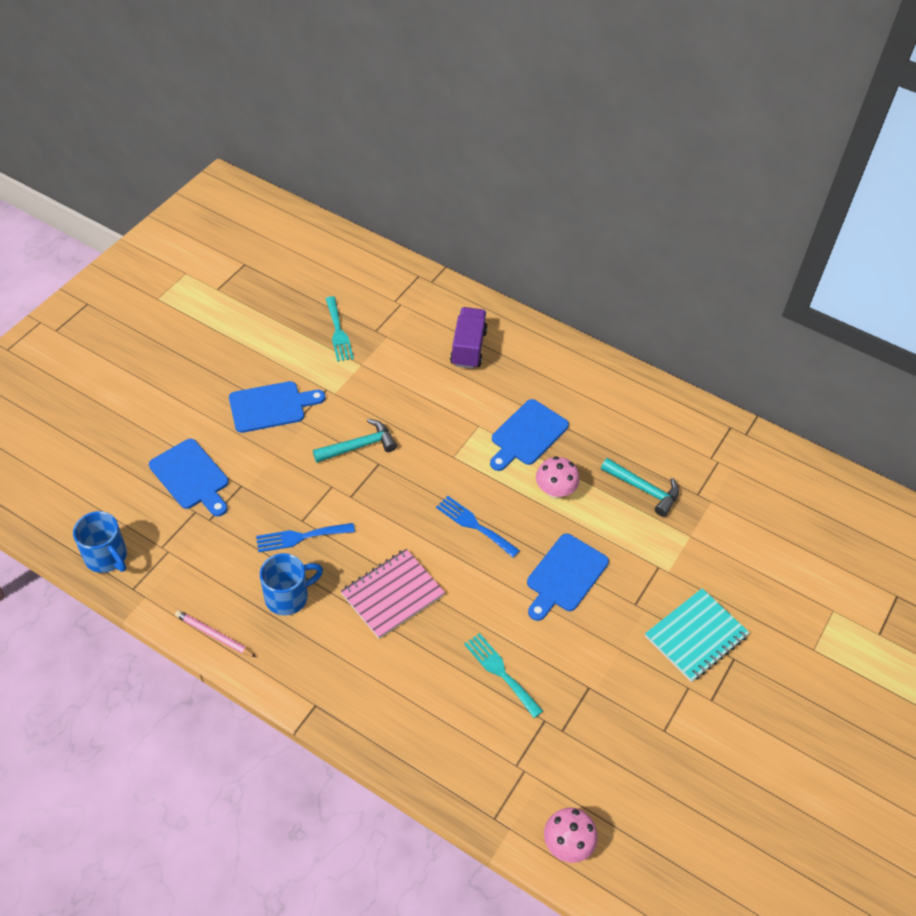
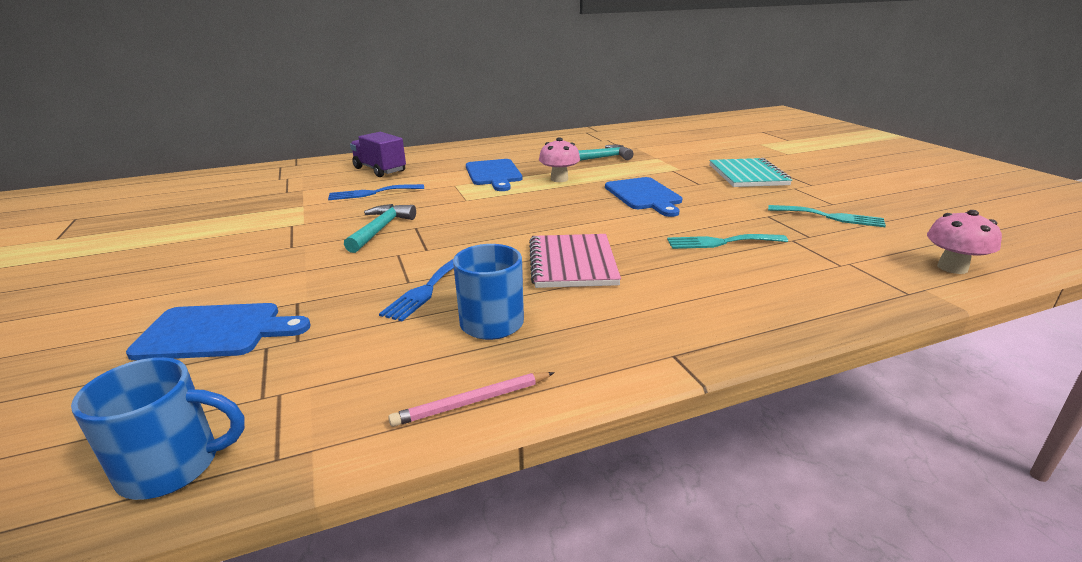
camera: 50 degrees left, 25 degrees down
(271, 406) = (245, 254): blue cutting board -> none
(338, 332) = (250, 204): turquoise fork -> turquoise fork (830, 217)
(474, 525) = (547, 210): blue fork -> blue fork (372, 193)

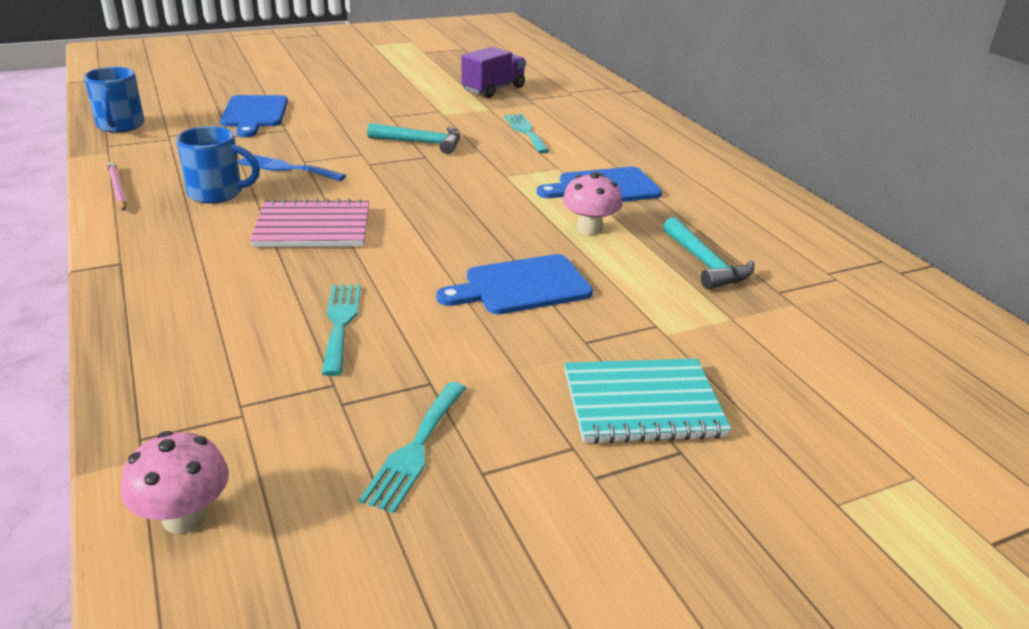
camera: 85 degrees right, 5 degrees up
(372, 193) = (526, 131): blue fork -> turquoise fork
(380, 170) = (607, 129): purple truck -> purple truck (493, 89)

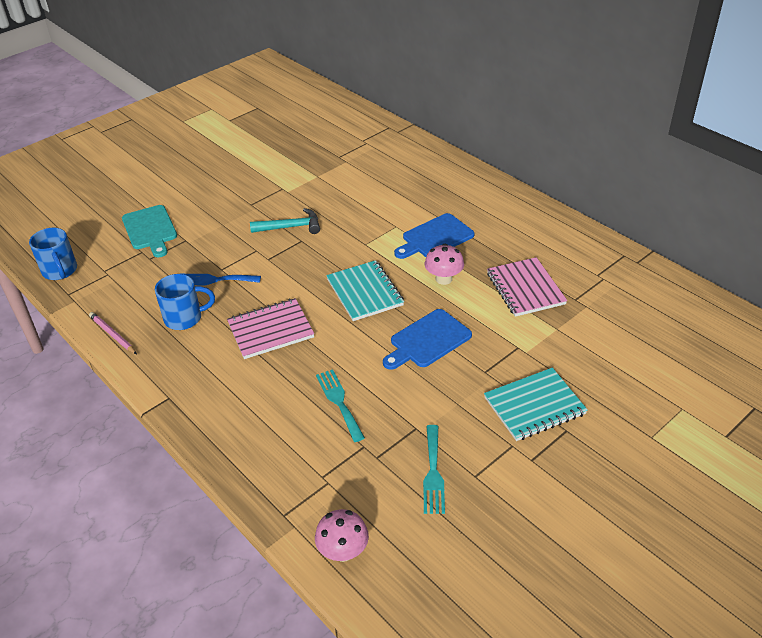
camera: 15 degrees left, 10 degrees up
(254, 114) = (150, 229): blue cutting board -> turquoise cutting board
(469, 219) = (365, 292): none -> turquoise notebook
(493, 89) = (307, 153): purple truck -> none
(526, 131) = (355, 194): turquoise fork -> none
(705, 264) = (525, 289): turquoise hammer -> pink notebook

